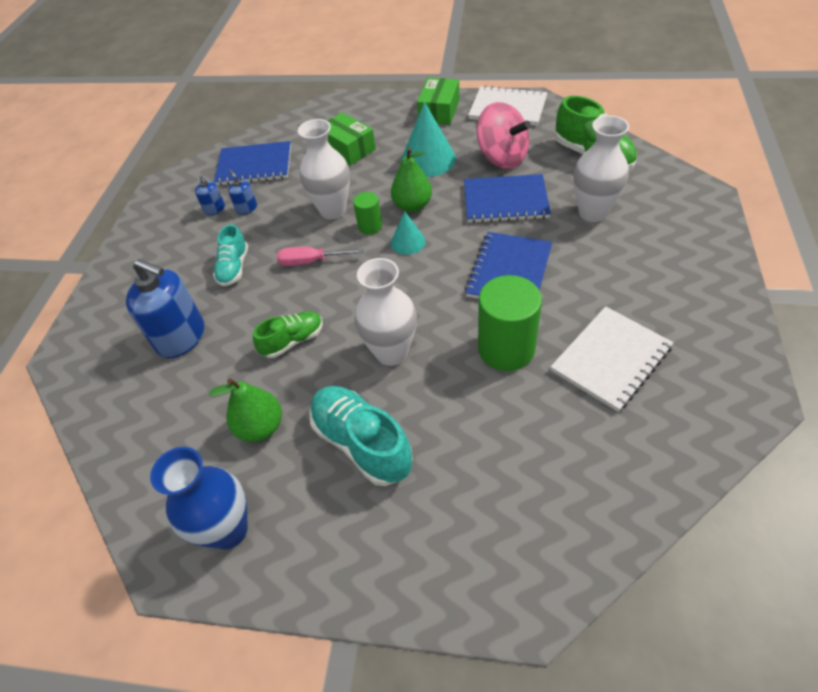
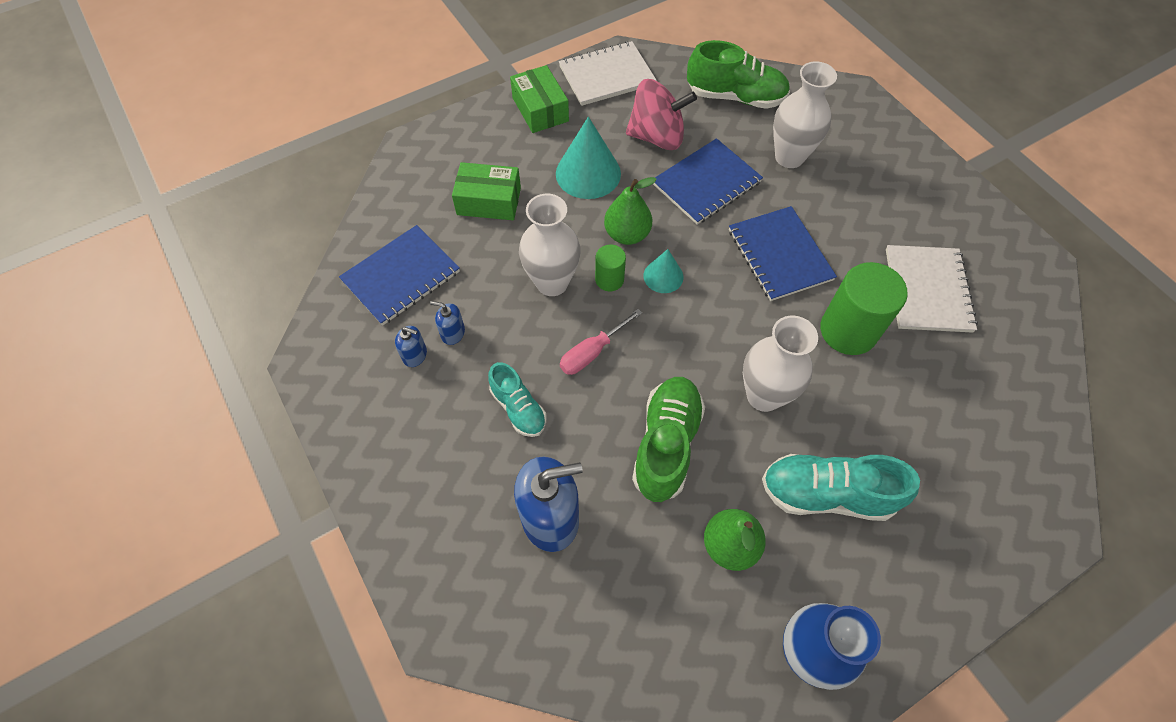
camera: 45 degrees left, 10 degrees up
(293, 341) = (666, 444): green shoe -> green shoe, size x1.63

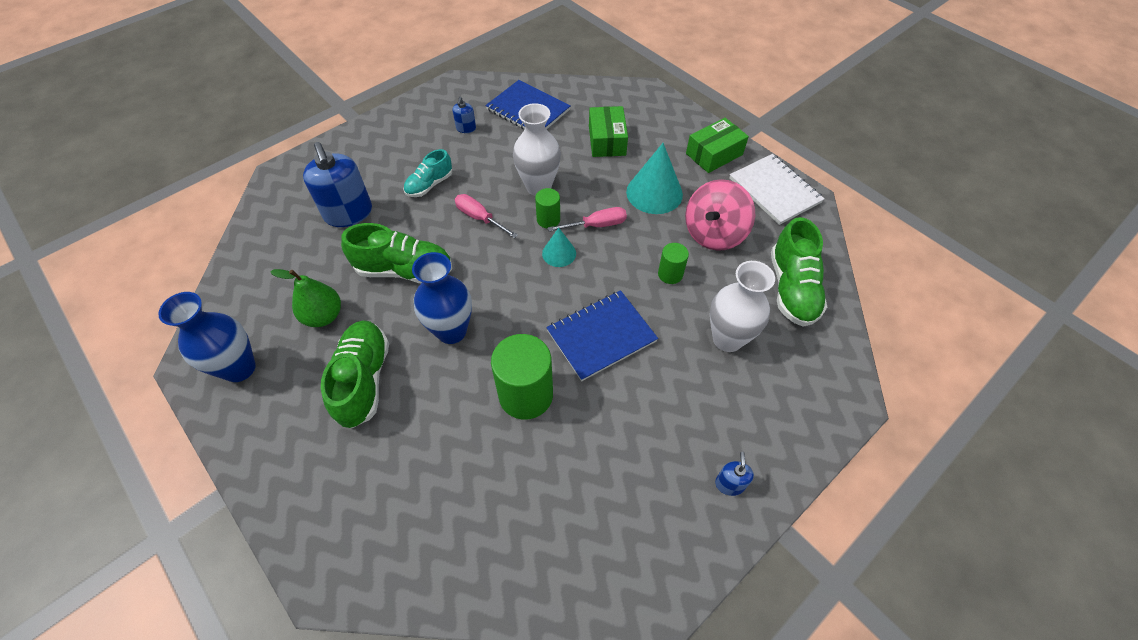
camera: 80 degrees right, 5 degrees down
(453, 333) = (486, 143): blue soap dispenser -> blue soap dispenser (729, 484)
(627, 234) = (596, 225): green pear -> pink screwdriver
(657, 137) = (713, 233): pink spinning top -> pink spinning top turned 45 degrees clockwise
(706, 183) = (670, 274): blue notebook -> green cylinder
(763, 395) = (451, 331): white vase -> blue vase
(826, 494) = (363, 380): turquoise shoe -> green shoe
(927, 290) = (587, 469): white notebook -> none

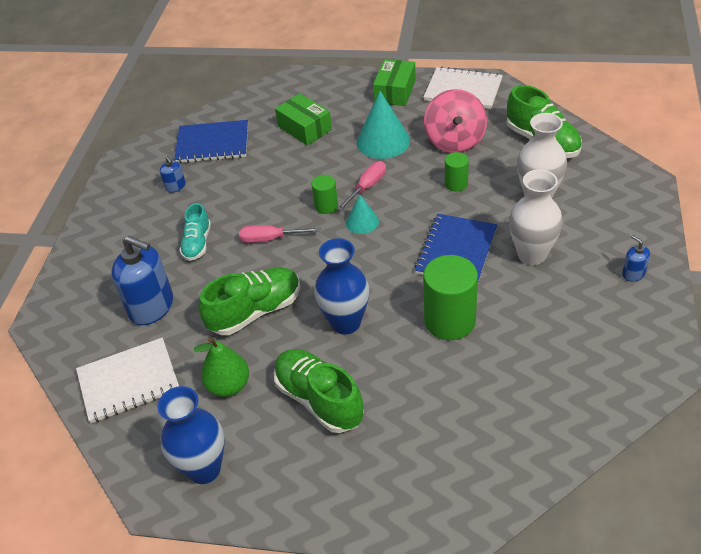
camera: 35 degrees left, 10 degrees down
(274, 260) = (128, 382): none -> white notebook
(538, 187) = (290, 190): white vase -> white vase (532, 255)

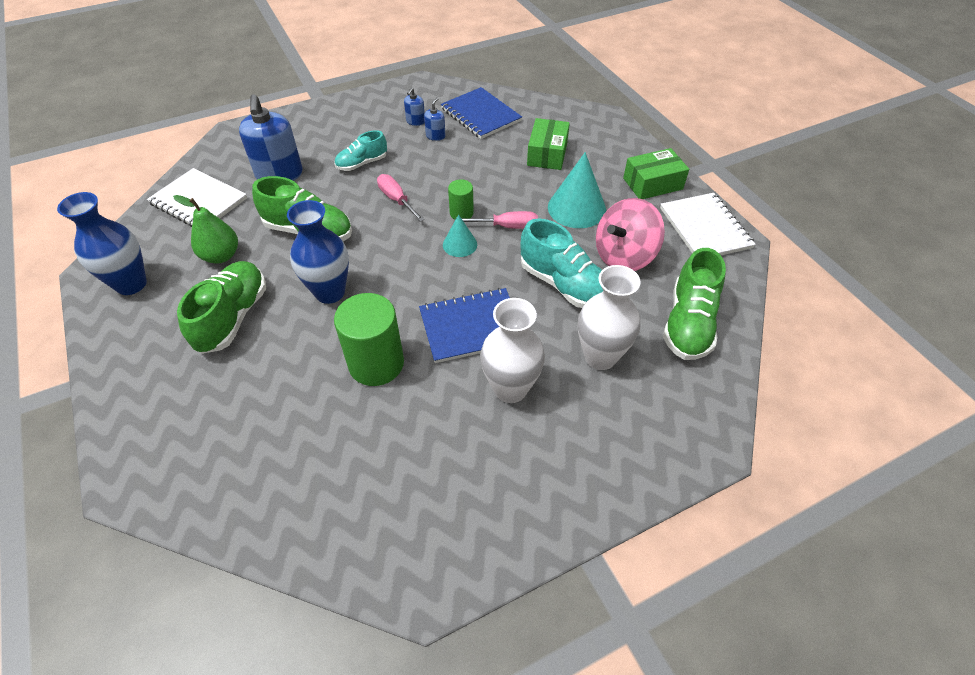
camera: 50 degrees right, 5 degrees up
(456, 184) = (564, 284): green cylinder -> turquoise shoe
(633, 274) = (548, 495): blue soap dispenser -> blue soap dispenser (435, 136)

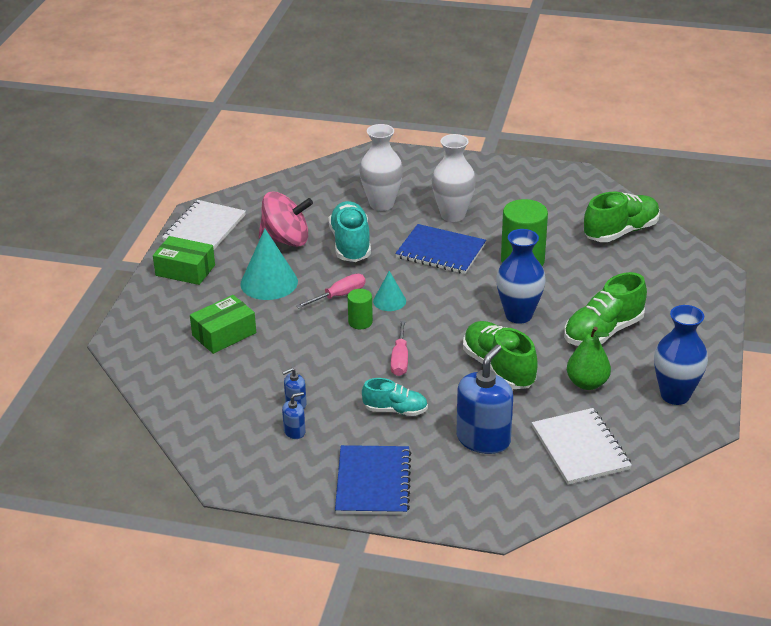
camera: 140 degrees left, 15 degrees down
(480, 115) = (224, 404): blue notebook -> blue notebook (373, 482)
(506, 226) = (339, 296): pink screwdriver -> pink screwdriver turned 105 degrees clockwise
(688, 324) = (306, 193): green shoe -> green shoe (621, 232)

